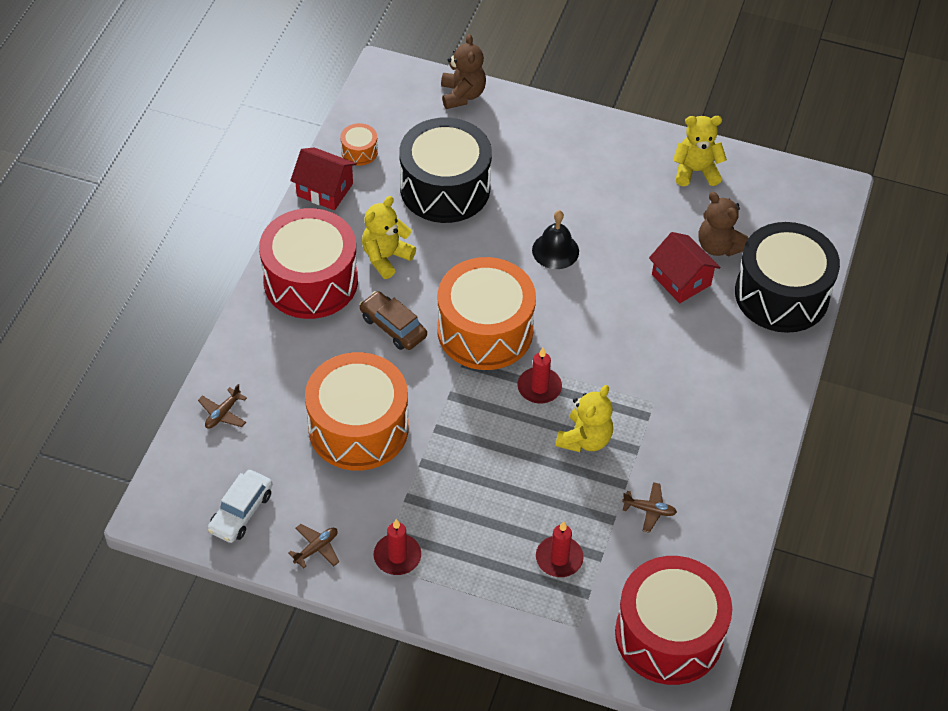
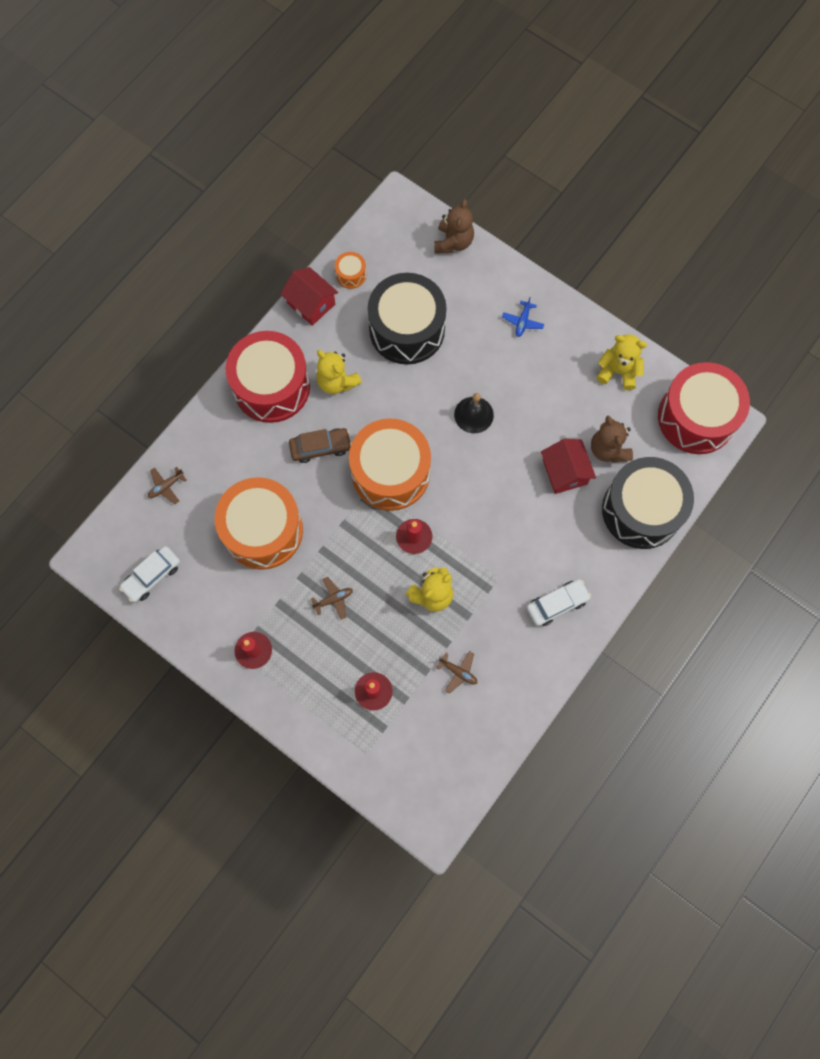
camera: 20 degrees right, 20 degrees up
(316, 548) = (196, 625): brown plane -> brown plane (333, 599)
(386, 257) = (337, 382): yellow teddy bear -> yellow teddy bear turned 105 degrees counterclockwise
(393, 326) = (320, 447): brown car -> brown car turned 105 degrees clockwise
(571, 150) = (522, 321): none -> blue plane
(669, 635) = (432, 783): red drum -> red drum (696, 417)
(731, 410) = (557, 604): none -> white car

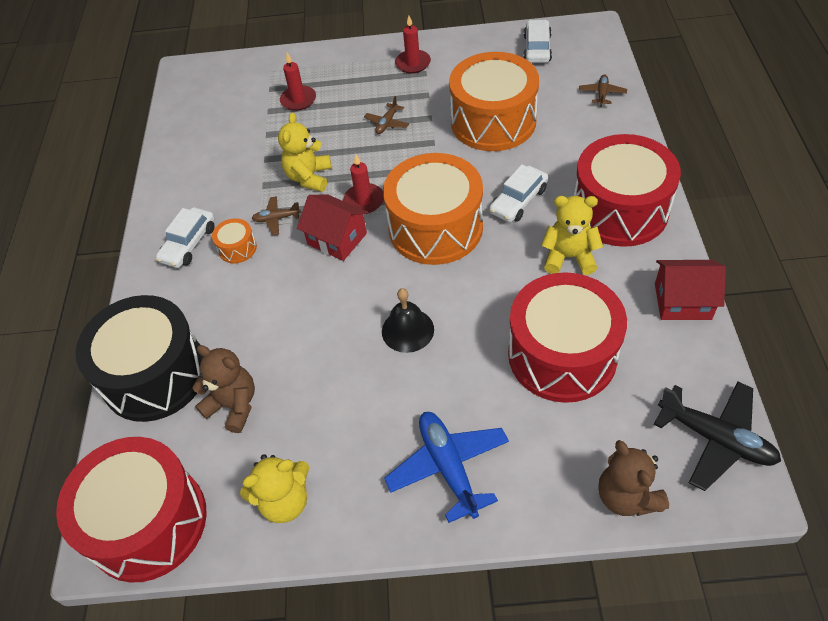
camera: 145 degrees right, 20 degrees down
(320, 447) = (518, 201): brown car -> white car
(351, 274) = (685, 361): orange drum -> orange drum (237, 248)
(383, 231) = (715, 439): none -> black plane
(407, 329) = (562, 355): black drum -> red drum
(458, 672) = (240, 150): brown plane -> brown plane (276, 219)
(522, 321) = (448, 467): blue plane -> blue plane, size x1.95
(565, 472) = (265, 349): red house -> red house (337, 239)

